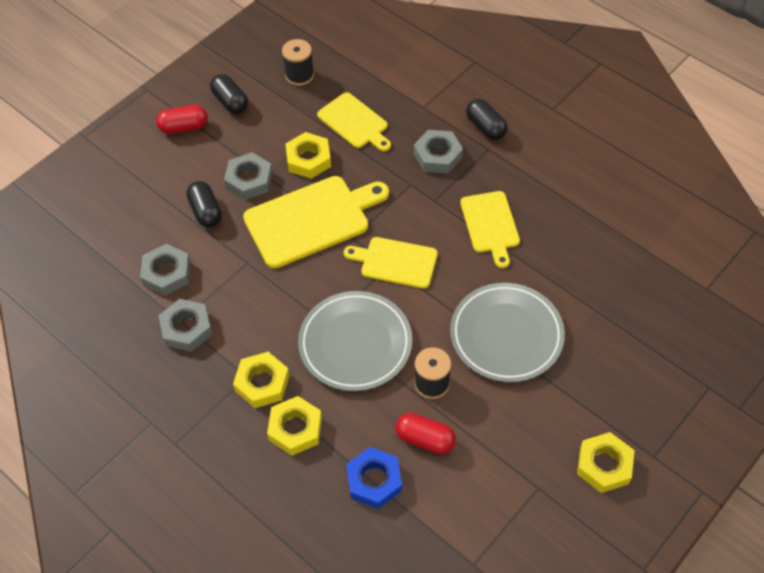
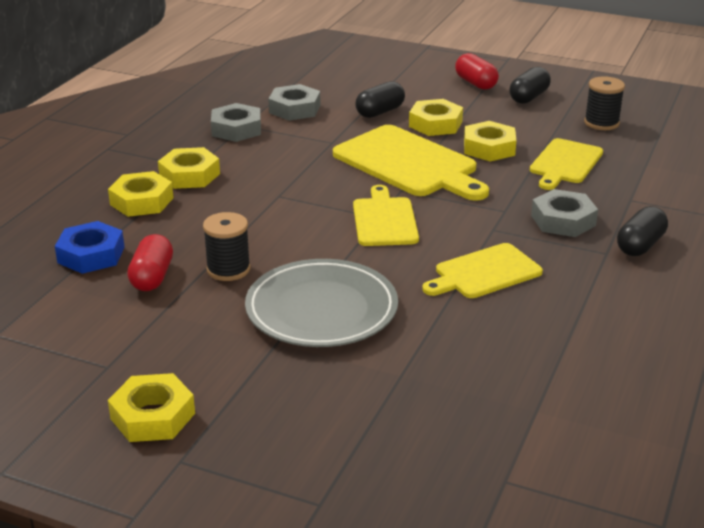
camera: 70 degrees right, 25 degrees down
(249, 180) = (435, 124): grey nut -> yellow nut
(355, 344) = (260, 215): grey plate -> none

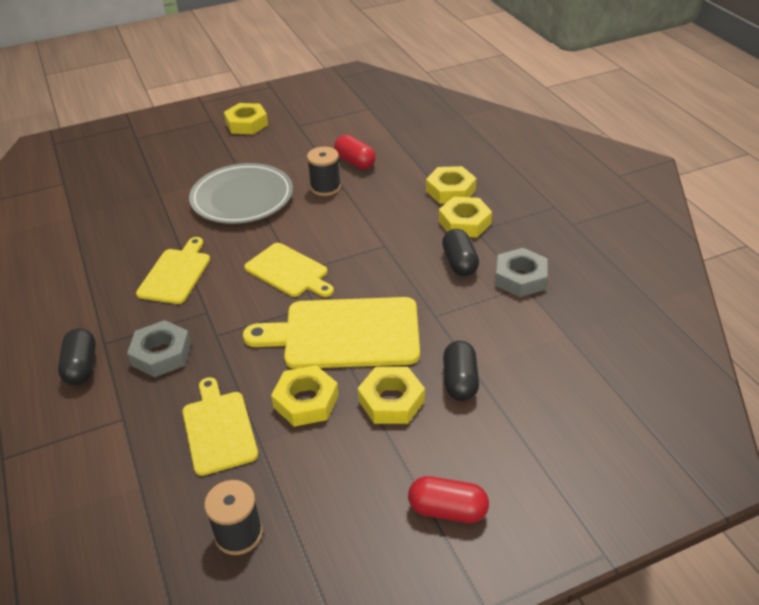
camera: 135 degrees right, 10 degrees up
(91, 255) = (407, 153): blue nut -> none
(295, 109) = (527, 331): grey nut -> none
(529, 97) = (362, 527): black capsule -> black capsule (459, 263)

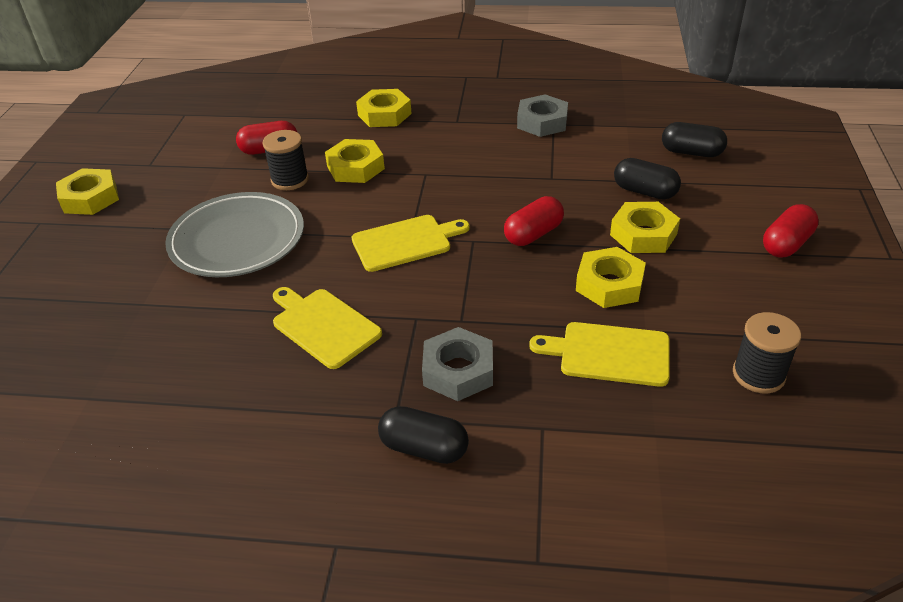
camera: 60 degrees left, 0 degrees up
(345, 334) = (533, 234): yellow cutting board -> red capsule
(459, 263) = (493, 143): black capsule -> black capsule (691, 152)
(464, 222) = (439, 123): yellow nut -> yellow nut (355, 167)

